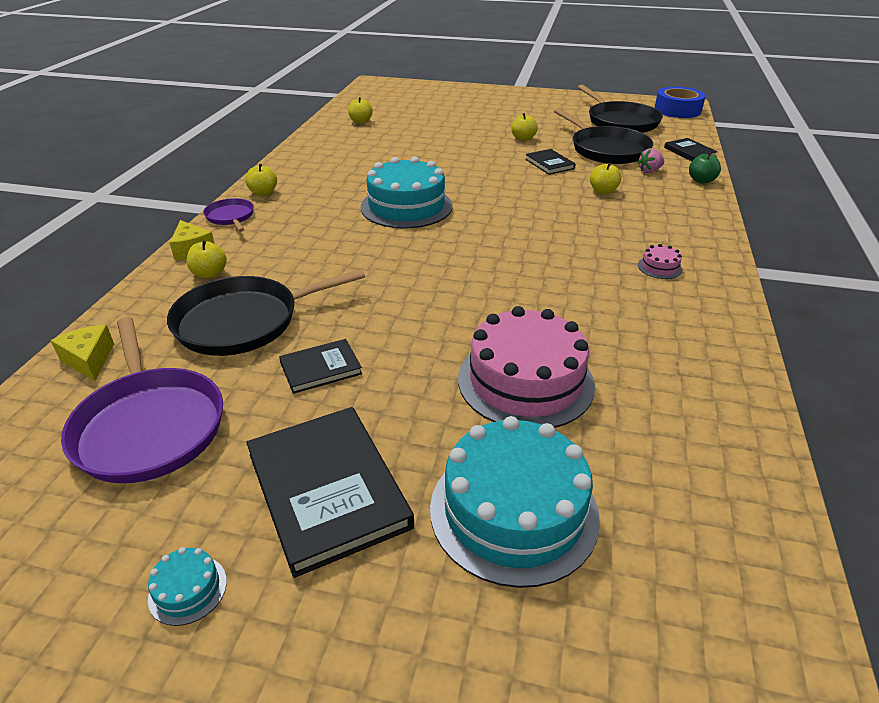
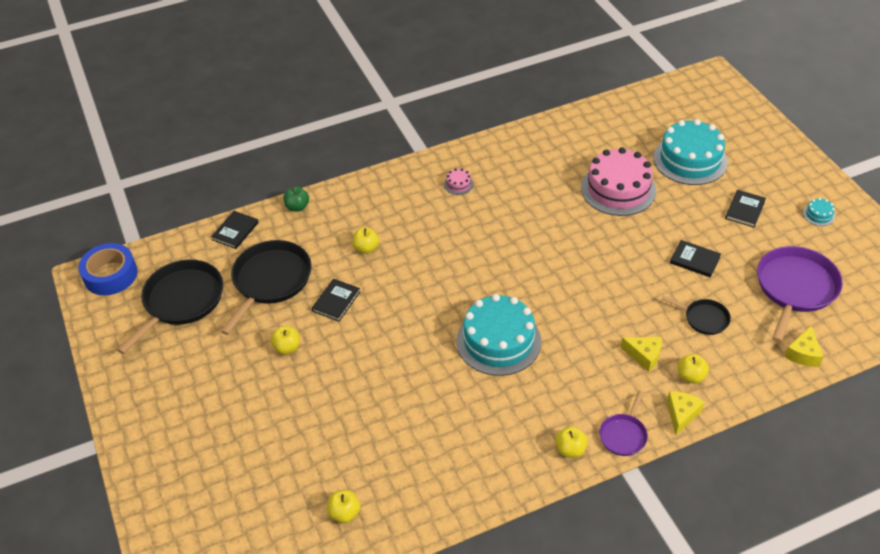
camera: 125 degrees left, 10 degrees up
(244, 321) = (704, 318): black pan -> black pan, size x0.52
(272, 262) = (644, 355): none -> yellow cheese
(328, 489) = (745, 210): black book -> black book, size x0.53
(649, 171) = (300, 239): pink strawberry -> none

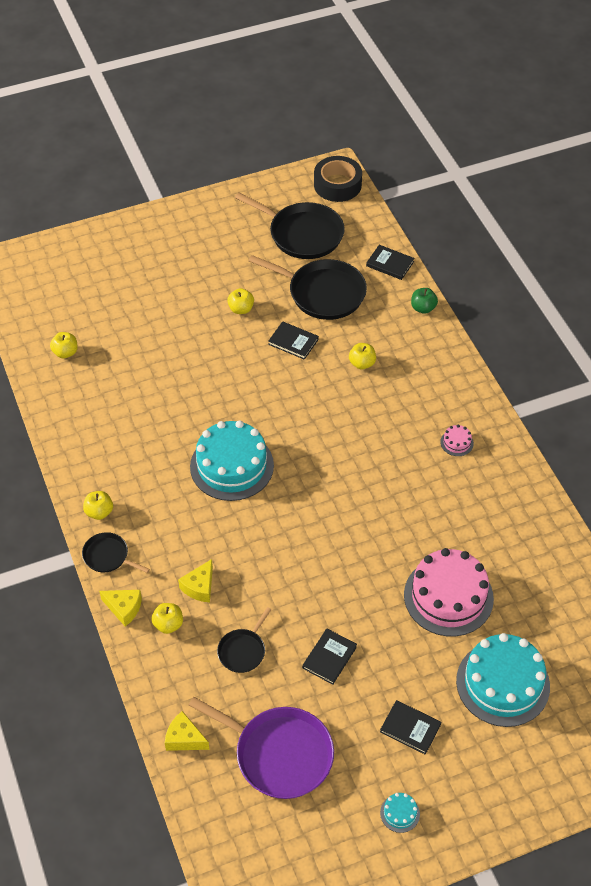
camera: 90 degrees right, 5 degrees up
(110, 275) = (337, 185): blue tape -> black tape
(623, 435) = (108, 556): purple pan -> black pan

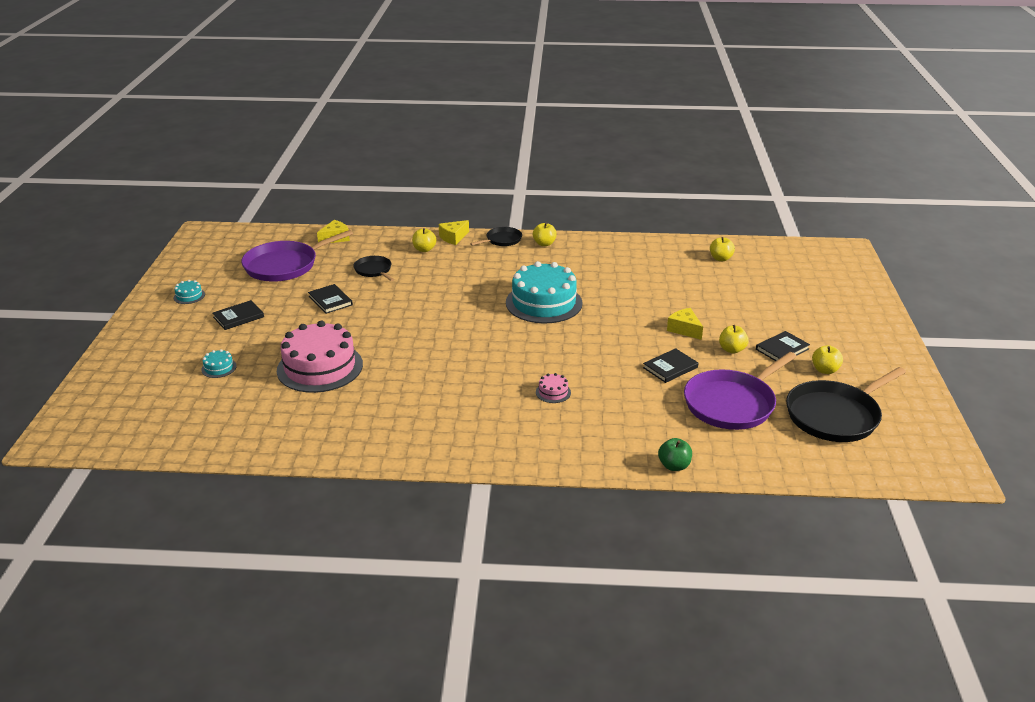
camera: 115 degrees right, 20 degrees down
(199, 587) = (442, 266): yellow cheese -> yellow cheese (684, 329)
(322, 293) = (732, 403): black pan -> purple pan
(337, 185) = (923, 466): black tape -> none
(362, 363) = (616, 400): yellow apple -> yellow apple (825, 370)
(390, 264) = (760, 464): black book -> black book (782, 349)
(456, 442) = (472, 426): pink cake -> pink cake (553, 392)
(503, 683) = (219, 368): turquoise cake -> turquoise cake, size x0.40

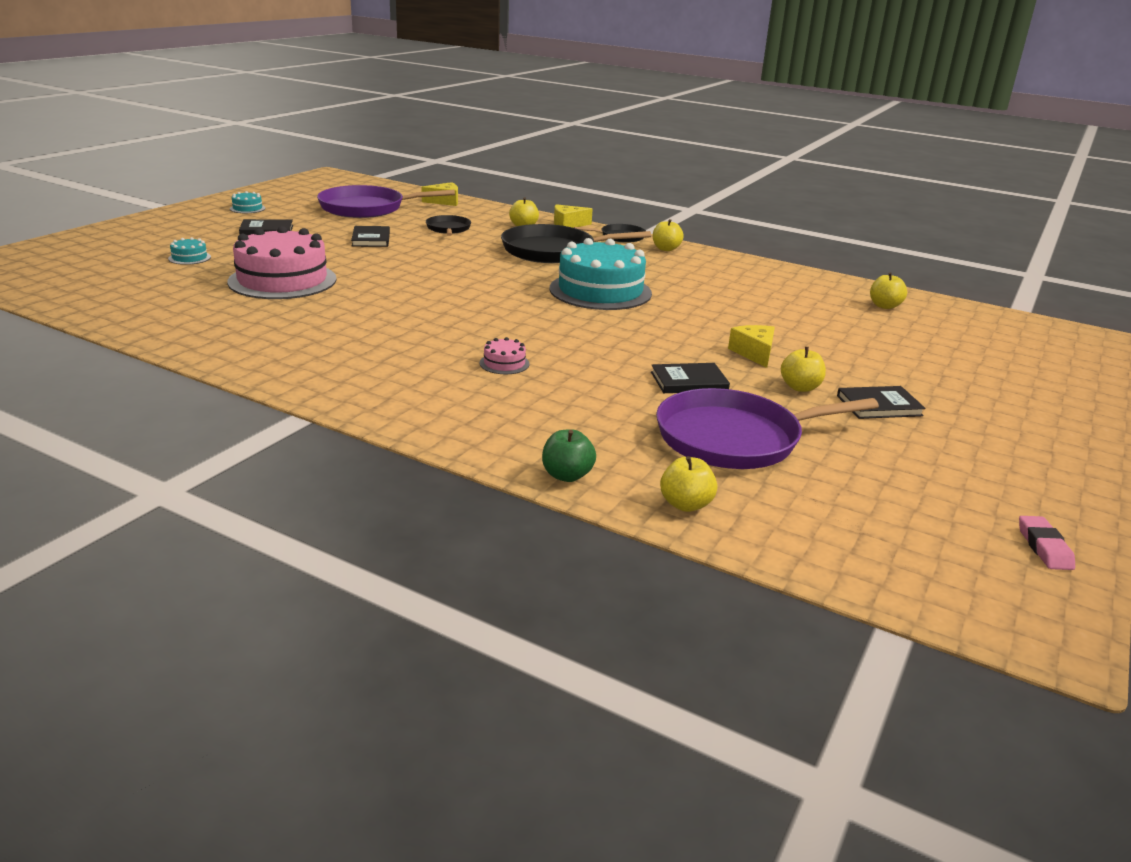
camera: 25 degrees right, 5 degrees down
(825, 370) = (925, 444): yellow apple -> yellow apple (685, 504)
(835, 415) = (889, 496): black pan -> black pan (553, 251)
(922, 421) = (1044, 547): none -> pink eraser

